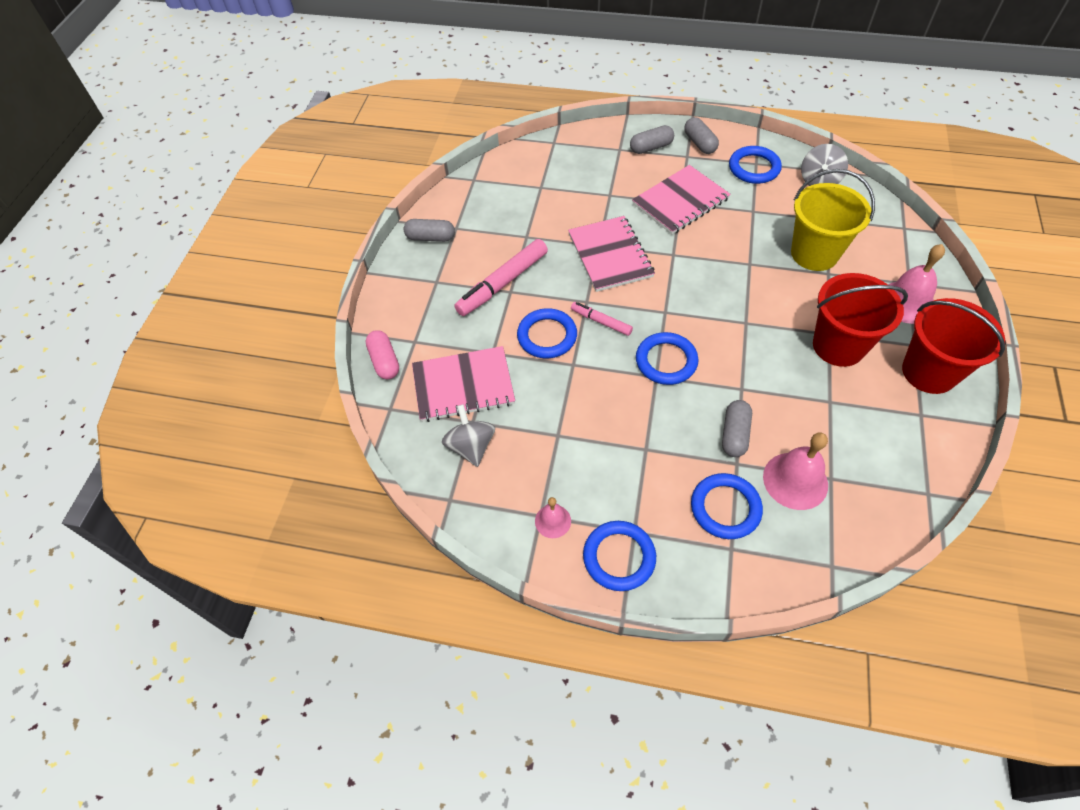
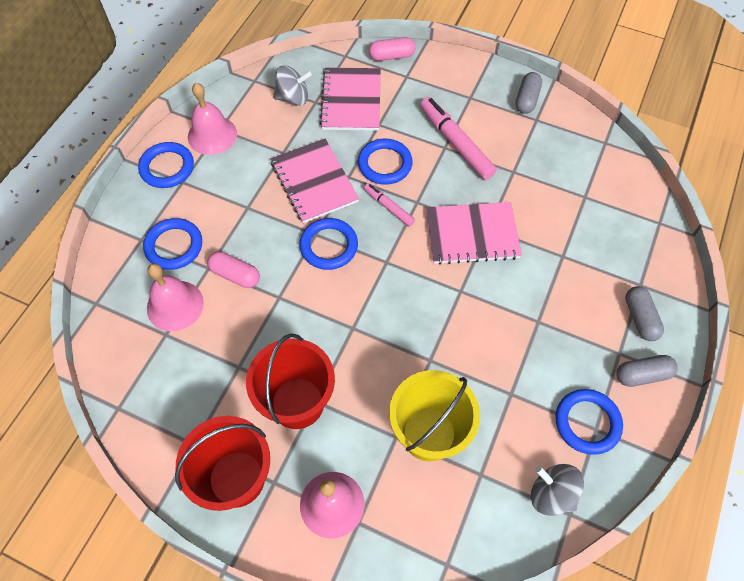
camera: 100 degrees right, 5 degrees up
(553, 521) = (212, 135): pink bell -> pink bell, size x1.79
(601, 322) = (389, 207): pink marker -> pink marker turned 90 degrees counterclockwise
(680, 201) = (540, 321): pink notebook -> pink notebook (314, 182)
(734, 434) = (235, 275): grey capsule -> pink capsule

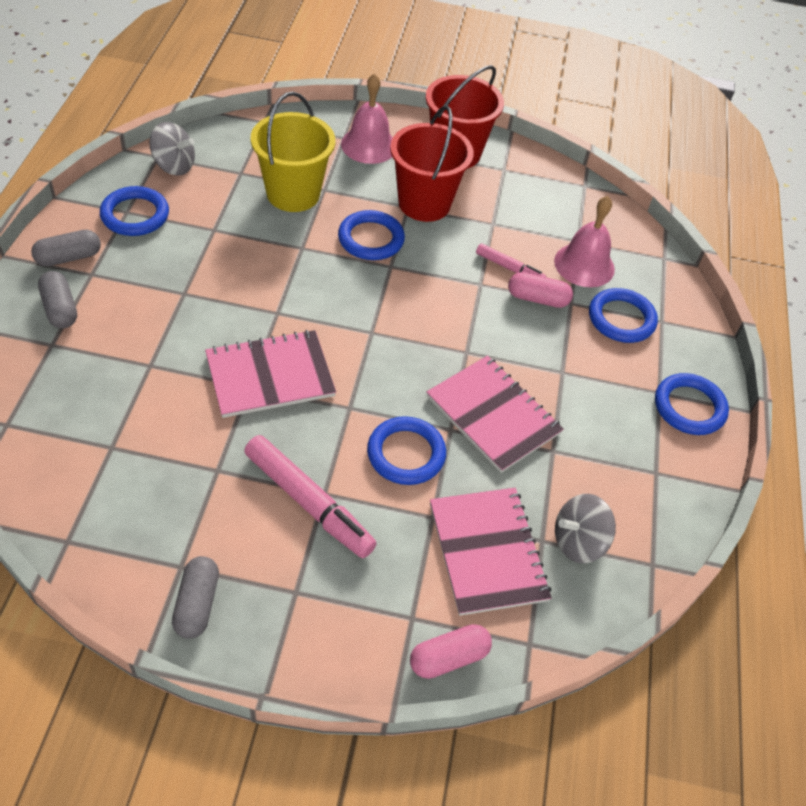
camera: 160 degrees right, 10 degrees down
(212, 135) = (661, 461): pink bell -> none
(329, 246) = (445, 340): blue ring -> blue ring (371, 239)
(389, 207) = (384, 395): pink marker -> pink marker (509, 268)

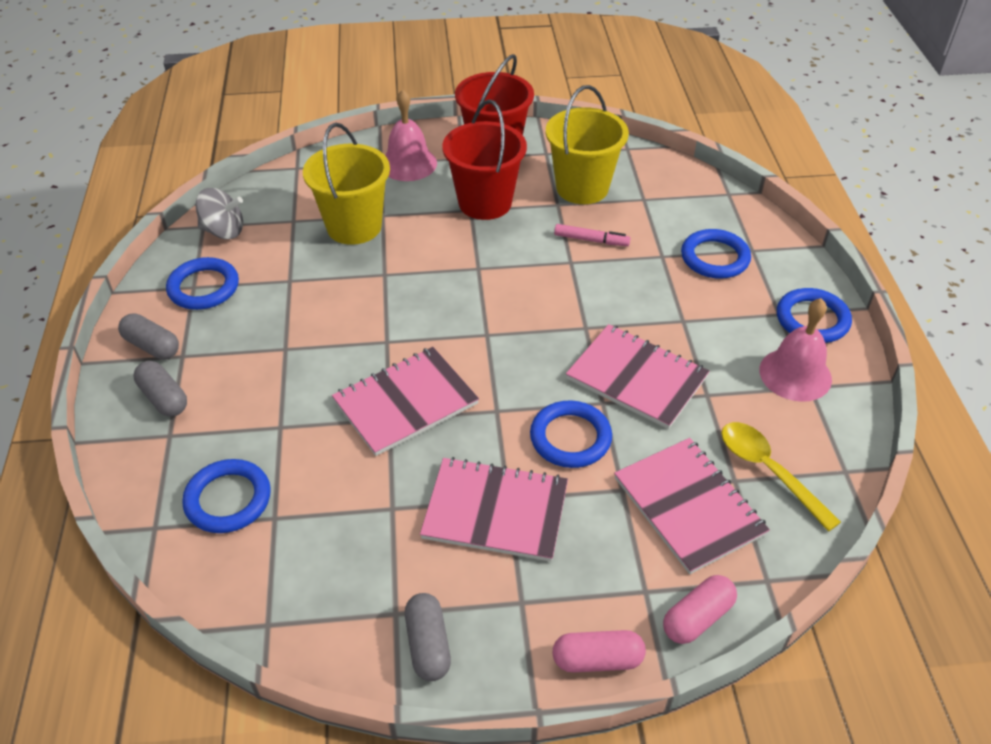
camera: 10 degrees left, 5 degrees down
(69, 257) = (152, 346): grey capsule -> grey capsule turned 75 degrees clockwise
(308, 501) = (495, 511): pink marker -> pink notebook
(371, 239) = (448, 248): blue ring -> blue ring (228, 499)
(523, 214) = (582, 188): none -> yellow bucket
(537, 299) = (630, 261): pink capsule -> pink capsule (597, 659)
(578, 542) = (768, 471): grey spinning top -> yellow spoon
(584, 265) = (659, 219): pink bell -> pink bell (795, 374)

